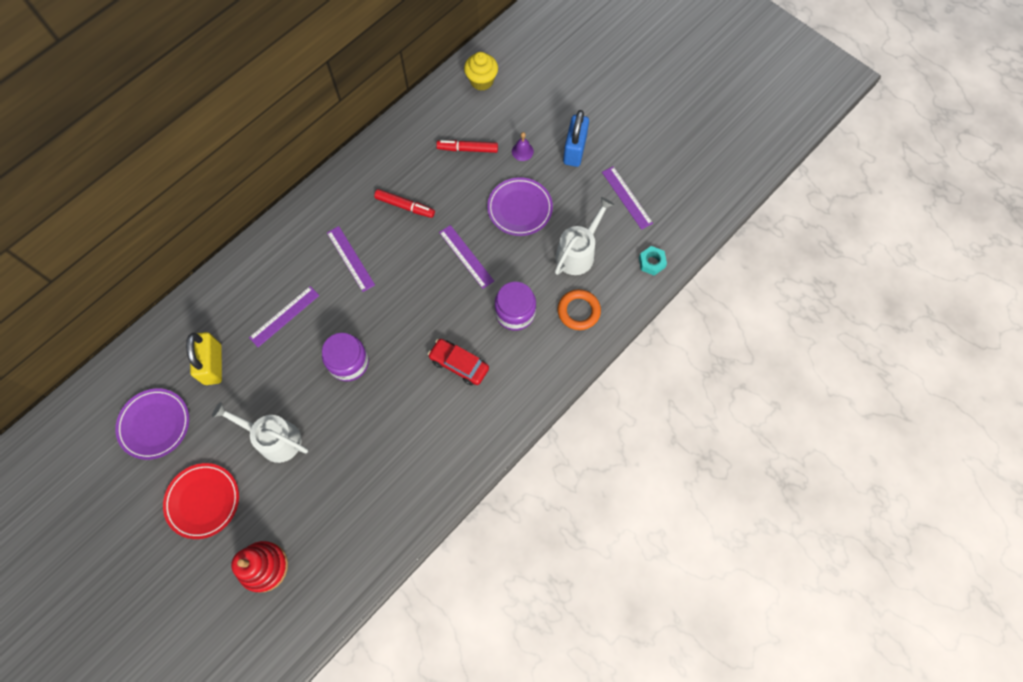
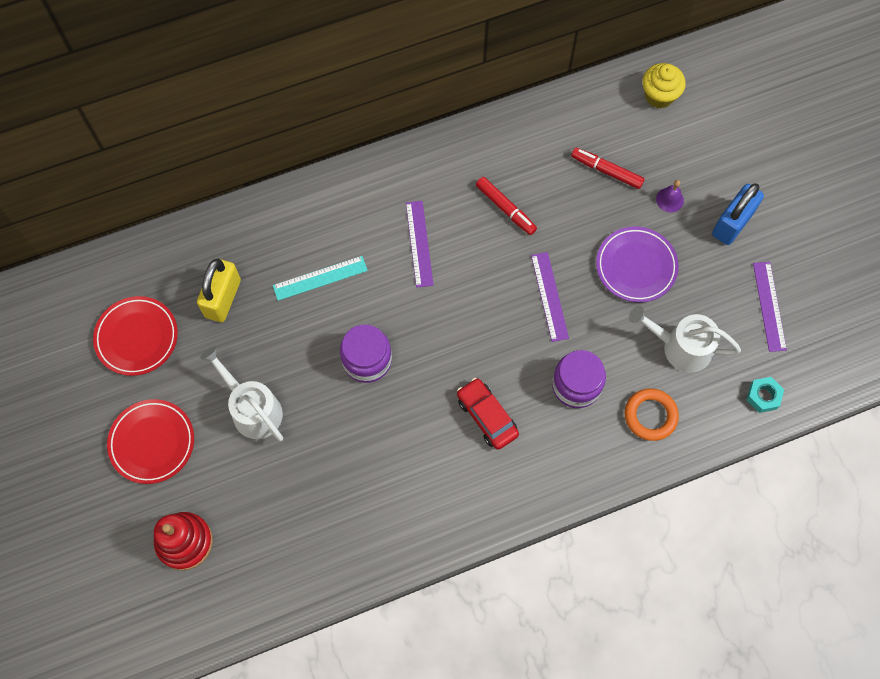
camera: 25 degrees right, 0 degrees up
(155, 424) = (137, 337): purple plate -> red plate
(284, 316) = (320, 278): purple ruler -> turquoise ruler
(578, 253) = (681, 347): white watering can -> white watering can turned 135 degrees counterclockwise

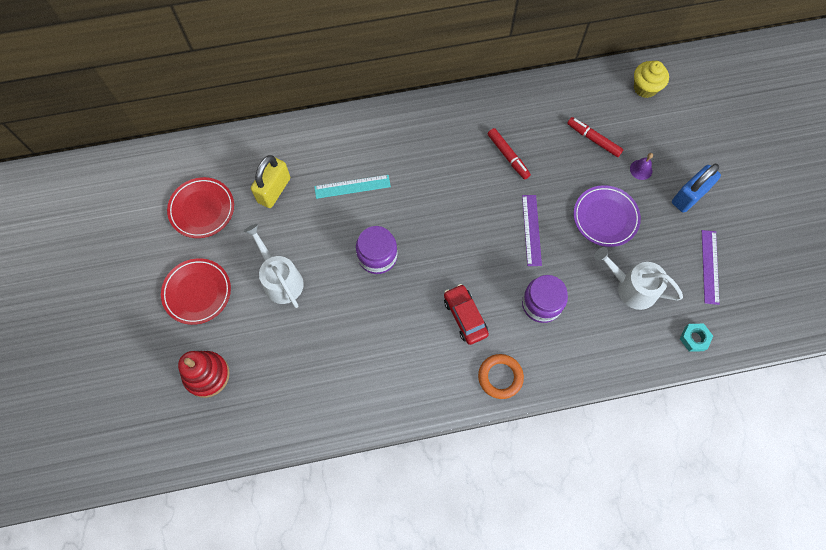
camera: 10 degrees right, 0 degrees up
(419, 243) = (434, 172): purple ruler -> none
(650, 416) = (598, 338): orange ring -> orange ring (500, 377)

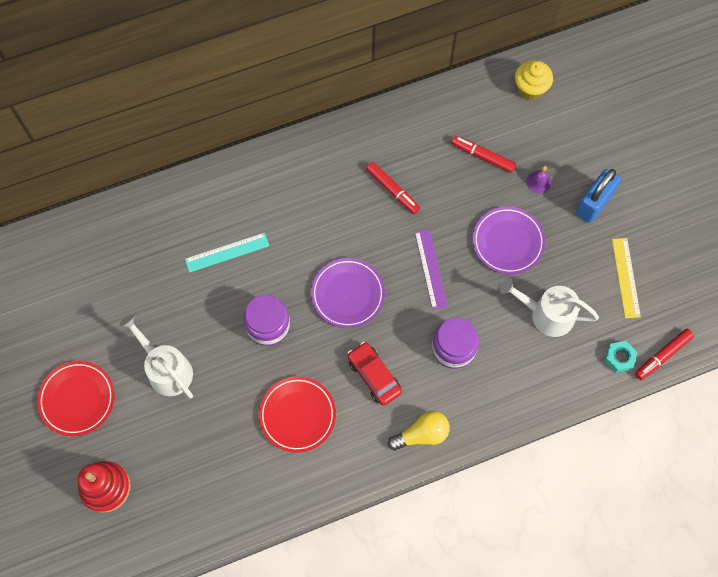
camera: 10 degrees left, 0 degrees up
(202, 209) = (64, 305): red plate -> red plate (297, 415)
(274, 190) = (140, 270): yellow padlock -> none
(453, 240) = (347, 294): none -> purple plate
(500, 377) = (421, 434): orange ring -> yellow light bulb
(710, 266) = (626, 277): purple ruler -> yellow ruler
(735, 343) = (662, 356): none -> red marker

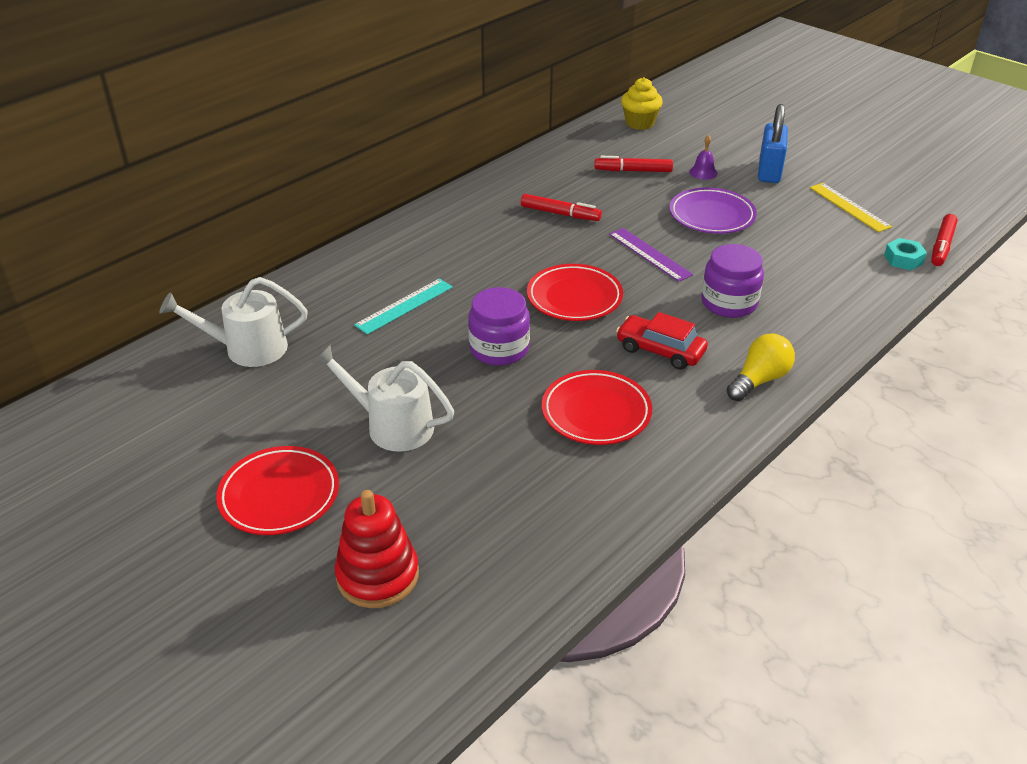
camera: 25 degrees left, 30 degrees down
(347, 294) = (574, 297): purple plate -> red plate
(546, 314) = (800, 251): white watering can -> white watering can (248, 349)

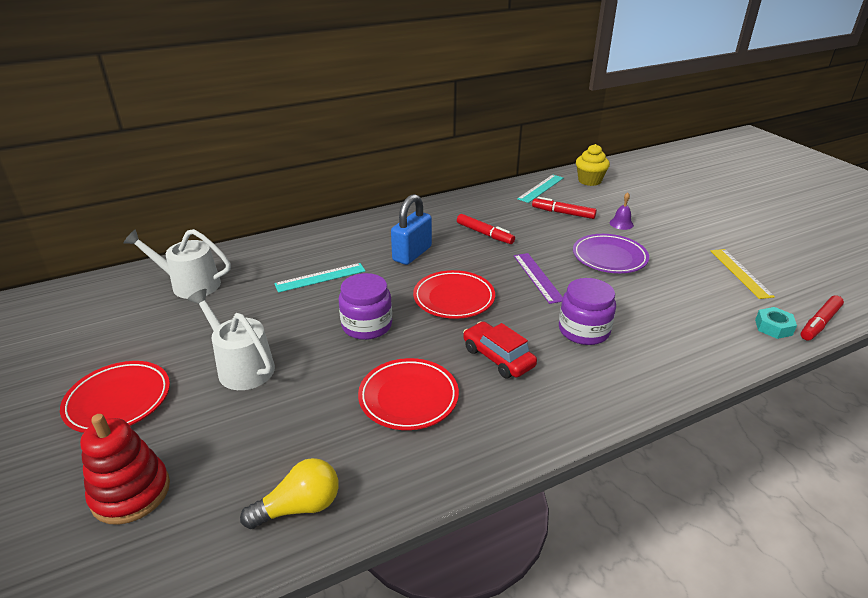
camera: 20 degrees right, 5 degrees down
(589, 143) = (540, 188): none -> turquoise ruler
(759, 380) = (572, 405): yellow light bulb -> yellow light bulb (299, 507)
(769, 171) = (680, 232): blue padlock -> blue padlock (412, 254)

